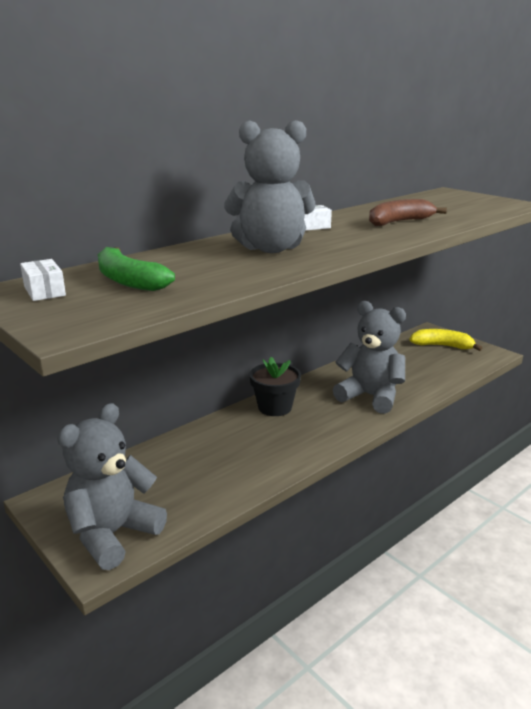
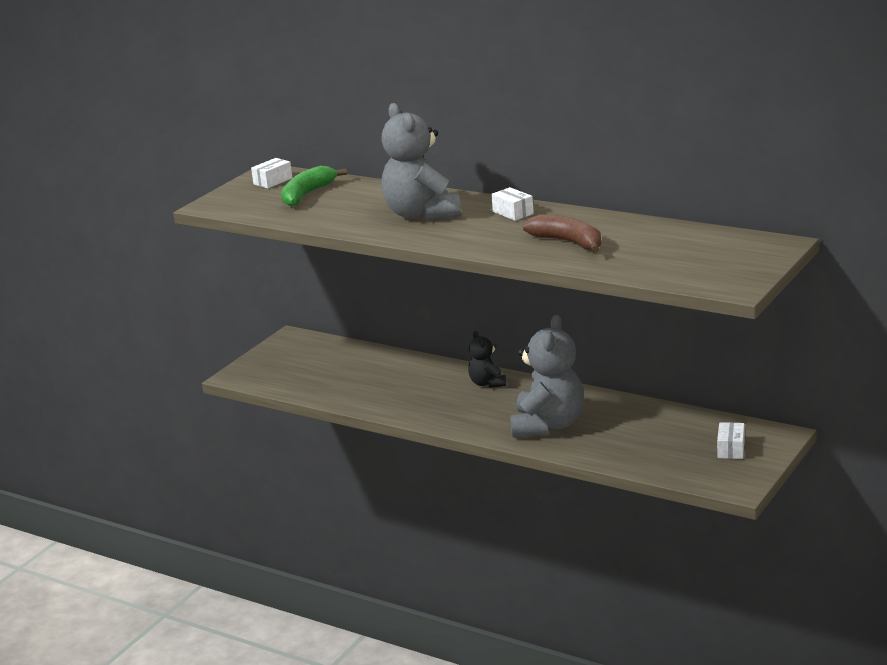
camera: 75 degrees right, 0 degrees up
(112, 534) = (267, 370): grey teddy bear -> none
(275, 407) = (487, 383): black flower pot -> black teddy bear
(442, 346) = (731, 449): yellow banana -> white box

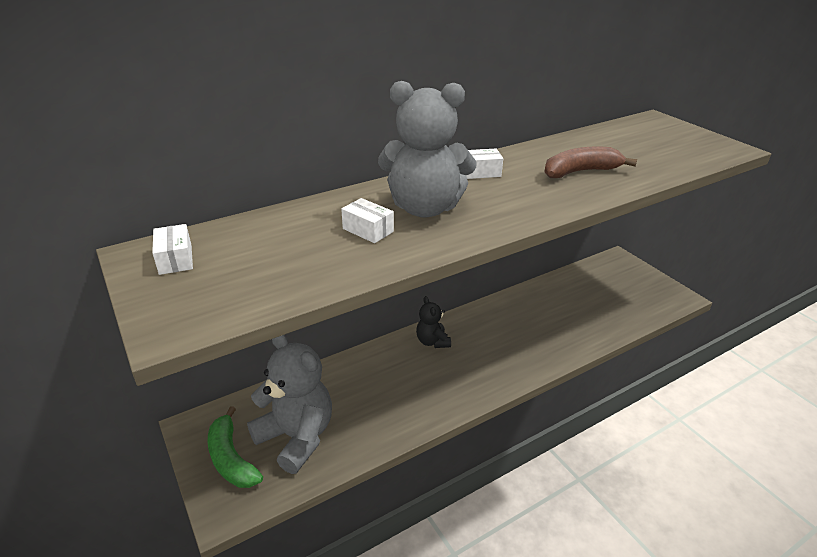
camera: 65 degrees left, 10 degrees up
(307, 194) = (261, 250): green banana -> green banana (231, 458)
(487, 383) = (432, 341): black teddy bear -> black teddy bear turned 60 degrees clockwise
(547, 425) = (532, 339): grey teddy bear -> grey teddy bear (296, 437)
(731, 449) = (626, 280): white box -> white box (368, 230)

